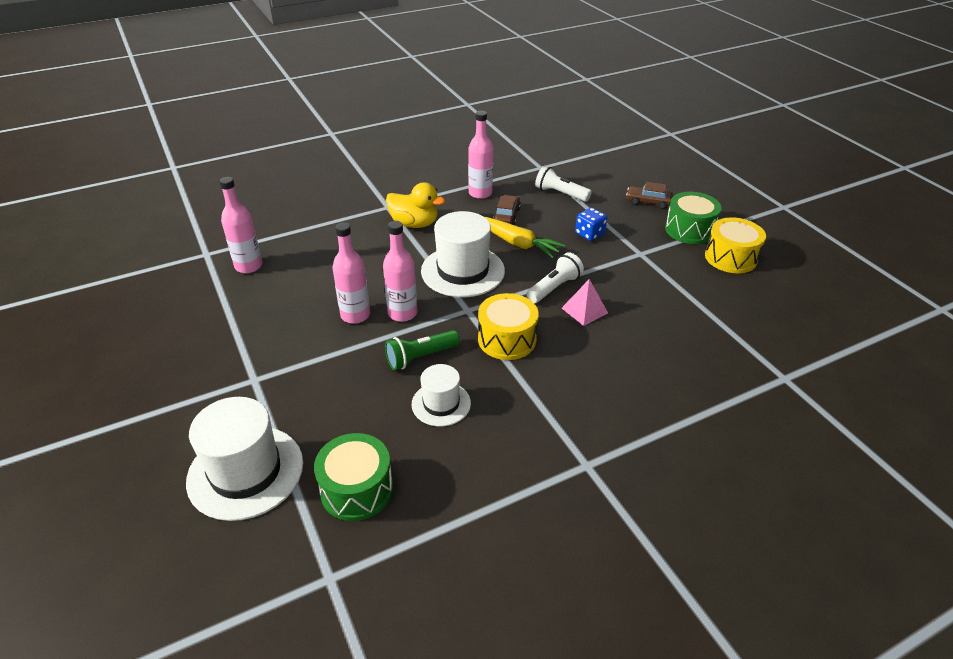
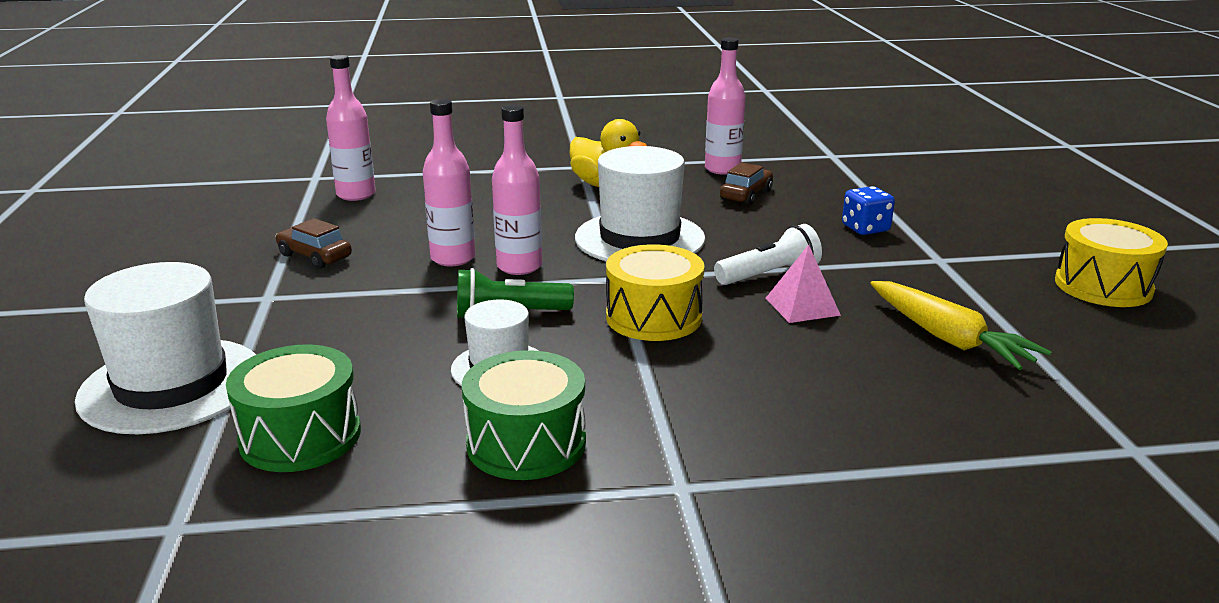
camera: 20 degrees right, 15 degrees down
(517, 243) = (743, 223): yellow carrot -> yellow carrot (948, 338)
(560, 194) = (845, 183): white flashlight -> none
(648, 202) = (986, 208): brown car -> brown car (314, 256)
(689, 230) = (1042, 246): green drum -> green drum (526, 443)

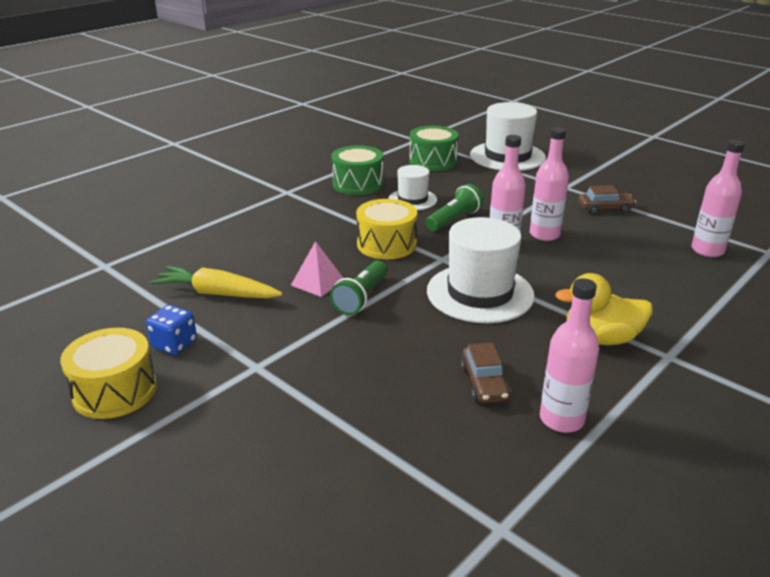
camera: 140 degrees right, 5 degrees up
(769, 275) = (361, 298): white flashlight -> green flashlight
(865, 228) = (341, 381): blue dice -> blue dice (174, 344)

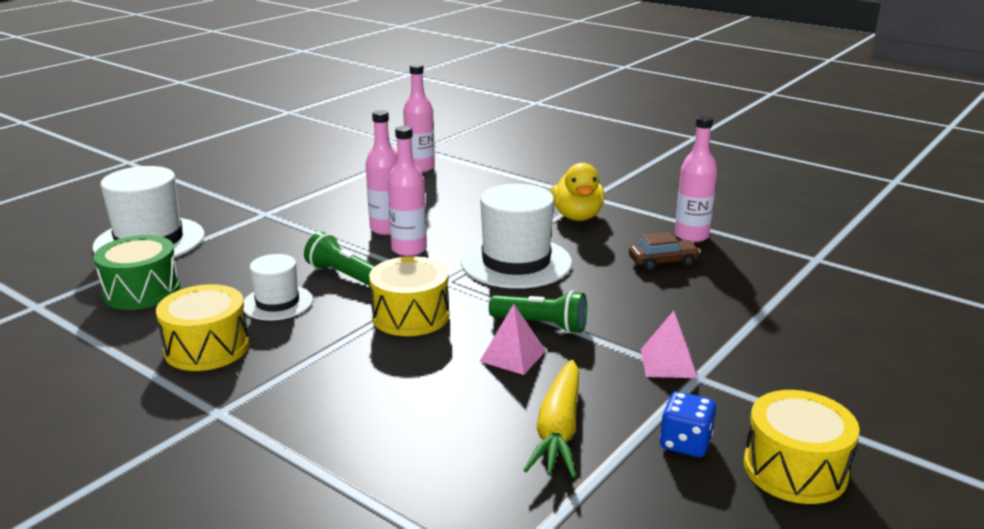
camera: 95 degrees left, 5 degrees down
(283, 354) = (668, 363): none -> pink pyramid
(358, 184) = (207, 348): green drum -> yellow drum
(605, 209) = (327, 198): brown car -> none

